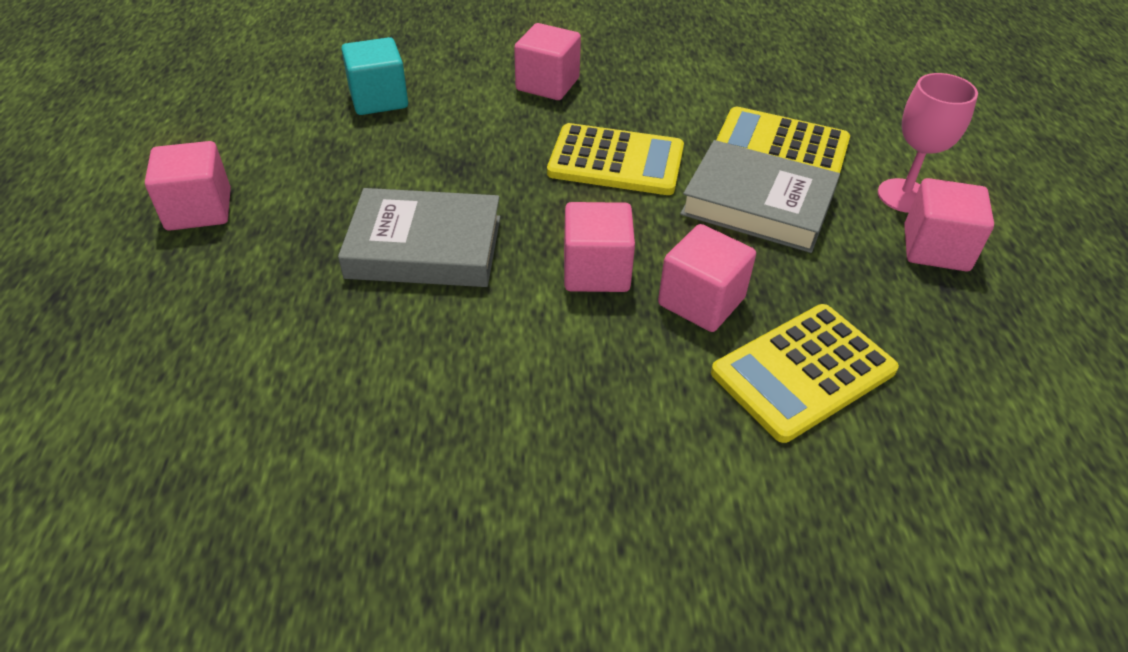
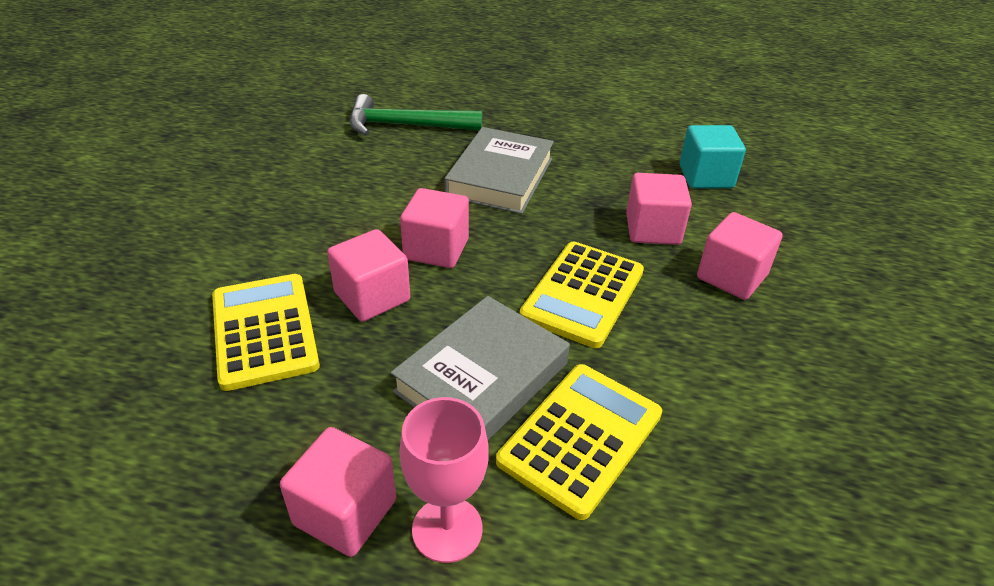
camera: 105 degrees right, 5 degrees down
(199, 210) = (572, 102): pink cube -> pink cube (653, 229)
(297, 376) = (406, 126): none -> green hammer

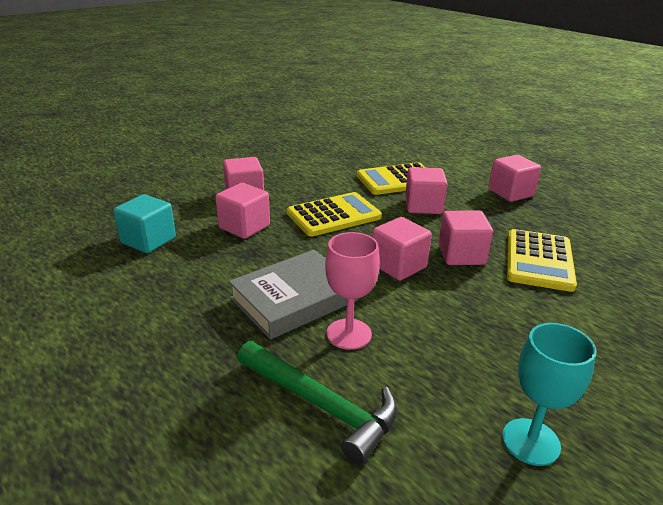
camera: 145 degrees left, 10 degrees down
(255, 152) = (531, 441): none -> turquoise goblet
(447, 529) = (471, 179): pink goblet -> pink goblet (349, 334)
(482, 377) = (423, 206): grey book -> pink cube

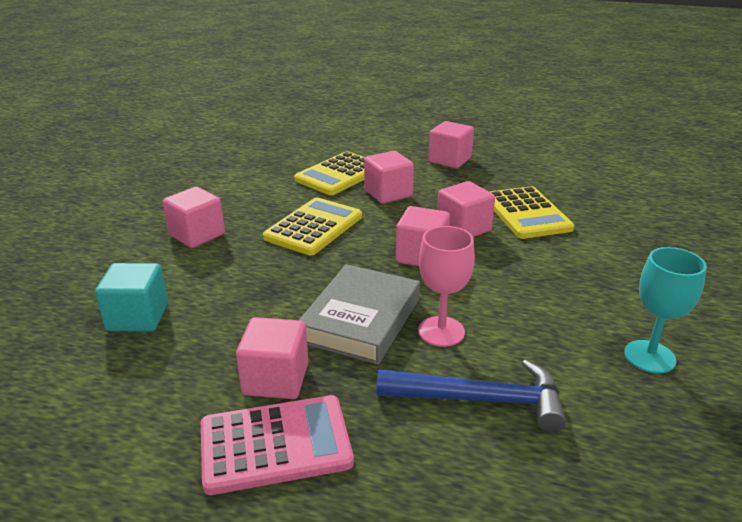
camera: 30 degrees left, 0 degrees up
(136, 366) = (275, 444): none -> pink calculator
(244, 227) = (233, 267): pink cube -> pink cube (276, 379)
(321, 405) = (480, 399): green hammer -> blue hammer

